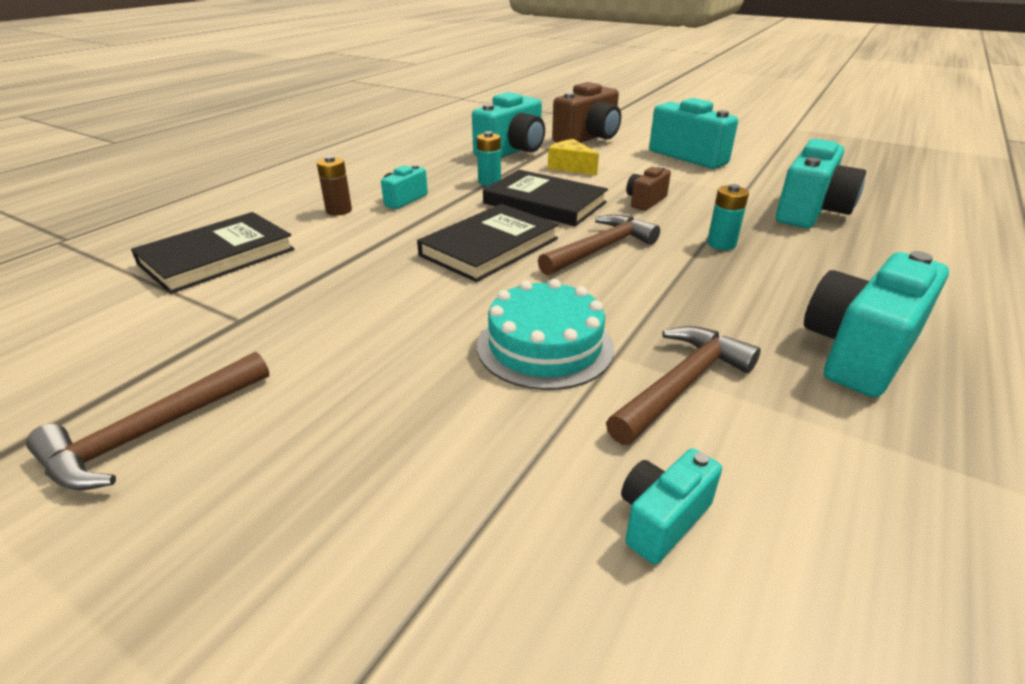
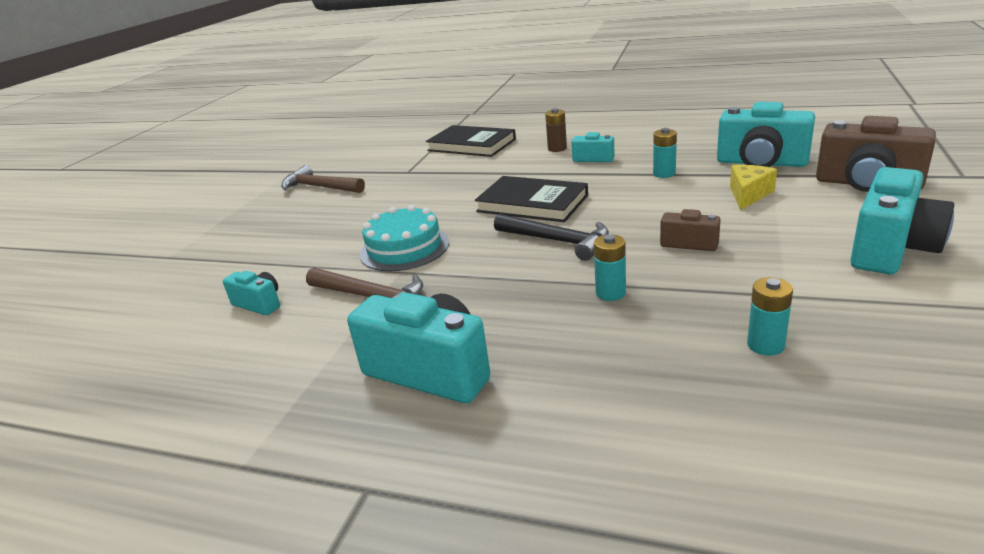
camera: 80 degrees right, 5 degrees down
(544, 203) = (637, 203): black book -> none
(600, 249) = (557, 241): brown hammer -> black hammer
(810, 211) = (765, 345): turquoise camera -> turquoise battery

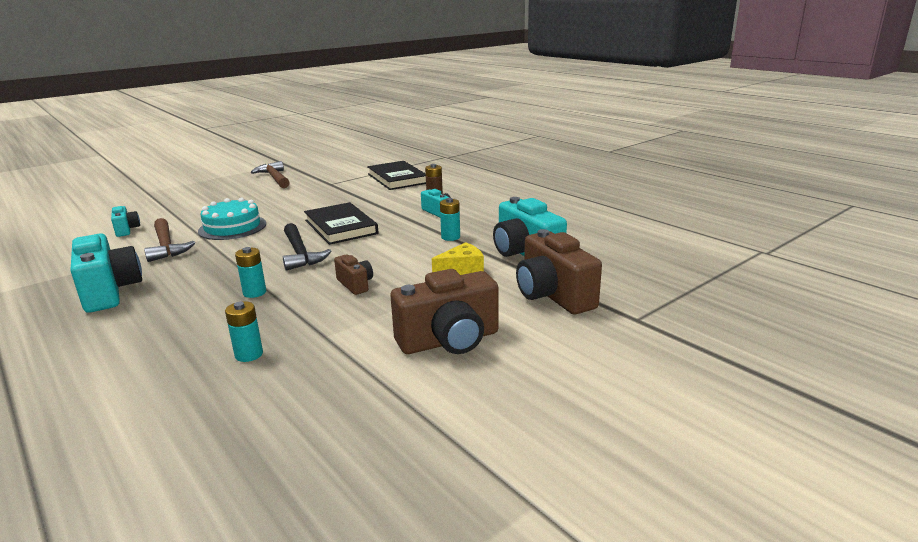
camera: 30 degrees right, 5 degrees down
(891, 249) = (449, 341): turquoise camera -> brown camera

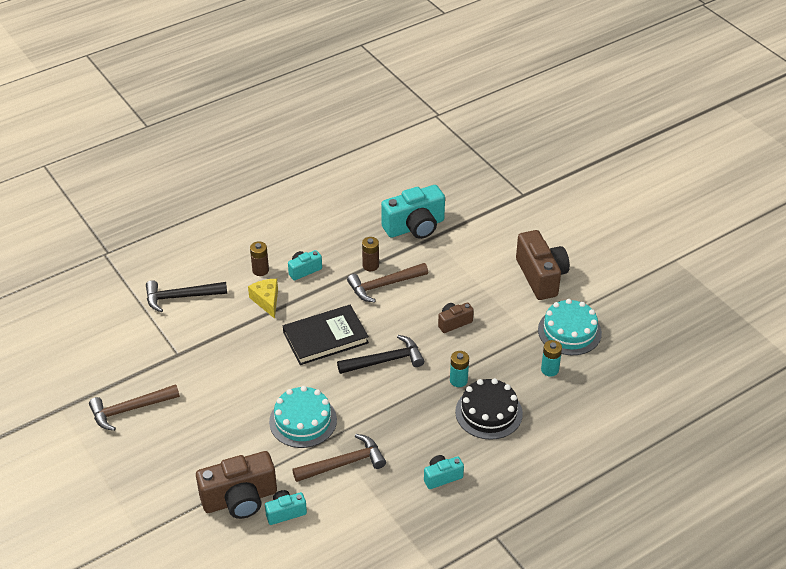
camera: 85 degrees left, 20 degrees up
(109, 292) = (442, 477): turquoise camera -> turquoise camera, size x0.52
(191, 313) = (488, 412): none -> black cake
(326, 369) = (569, 331): none -> turquoise cake
(397, 178) = (180, 297): black book -> black hammer
(419, 245) = (384, 285): none -> brown hammer
(450, 237) = (370, 265): turquoise battery -> brown battery
(462, 270) = (439, 264): yellow cheese -> yellow cheese (266, 301)
(553, 296) = (487, 224): brown camera -> brown camera (240, 499)

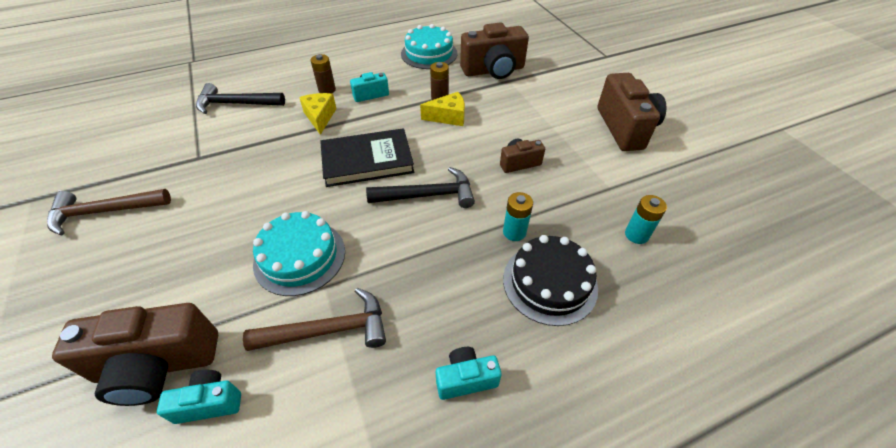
camera: 10 degrees right, 5 degrees up
(384, 285) = (448, 117): brown hammer -> yellow cheese
(415, 227) = (493, 70): turquoise camera -> brown camera
(569, 331) = (661, 190): turquoise cake -> turquoise cake (429, 54)

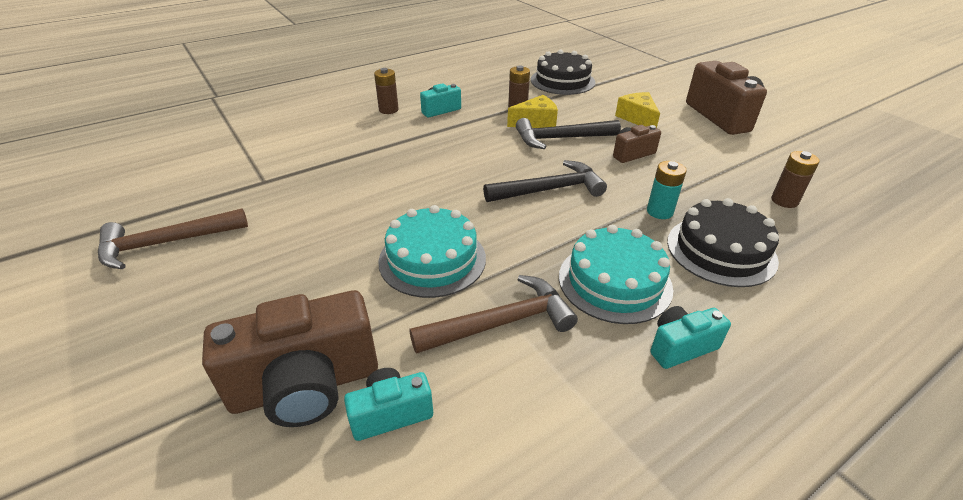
camera: 10 degrees left, 10 degrees down
(236, 104) = (287, 130): black hammer -> black hammer (560, 139)
(320, 117) = (392, 134): yellow cheese -> yellow cheese (637, 118)
(367, 160) = (466, 166): black book -> none
(429, 54) = (486, 72): turquoise cake -> turquoise cake (614, 282)
(493, 70) = (562, 81): brown camera -> black cake
(636, 235) = (784, 201): turquoise battery -> brown battery

